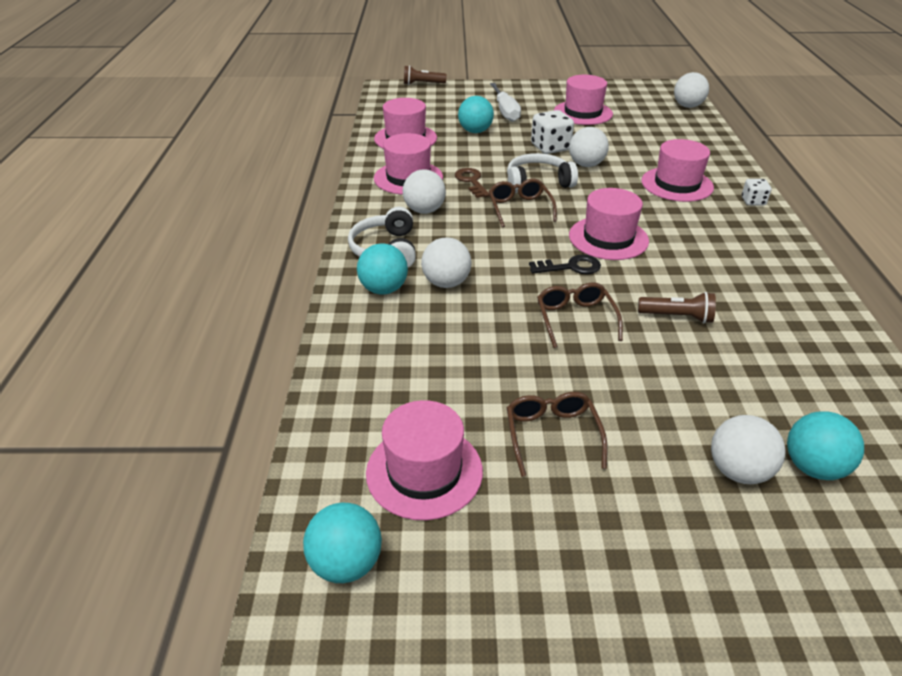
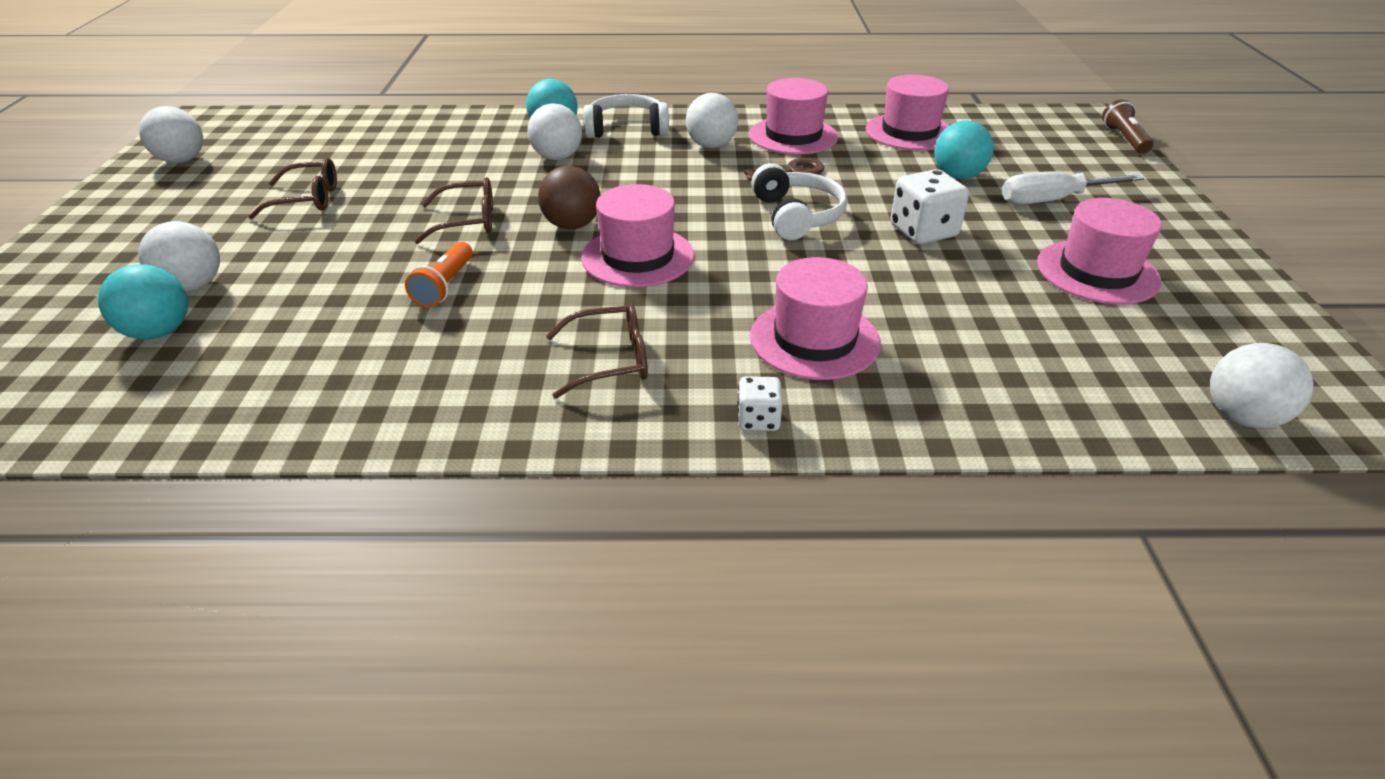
camera: 90 degrees right, 0 degrees up
(346, 563) = (248, 129): turquoise ball -> none
(424, 471) = (307, 150): pink hat -> none
(520, 208) = (719, 200): brown glasses -> brown glasses (610, 360)
(570, 267) = (572, 225): black key -> brown ball
(586, 165) = (868, 258): white ball -> white ball (182, 160)
(677, 317) = (445, 286): brown flashlight -> orange flashlight

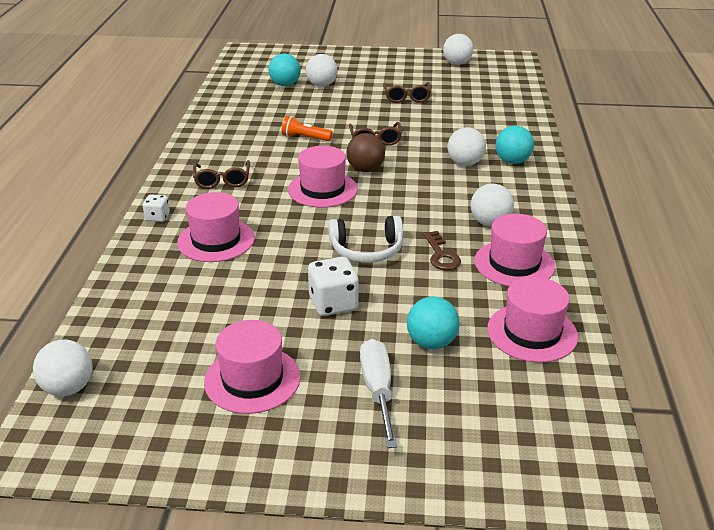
camera: 95 degrees right, 5 degrees down
(626, 129) = (518, 188): white headphones -> none
(1124, 139) = (532, 502): brown flashlight -> none

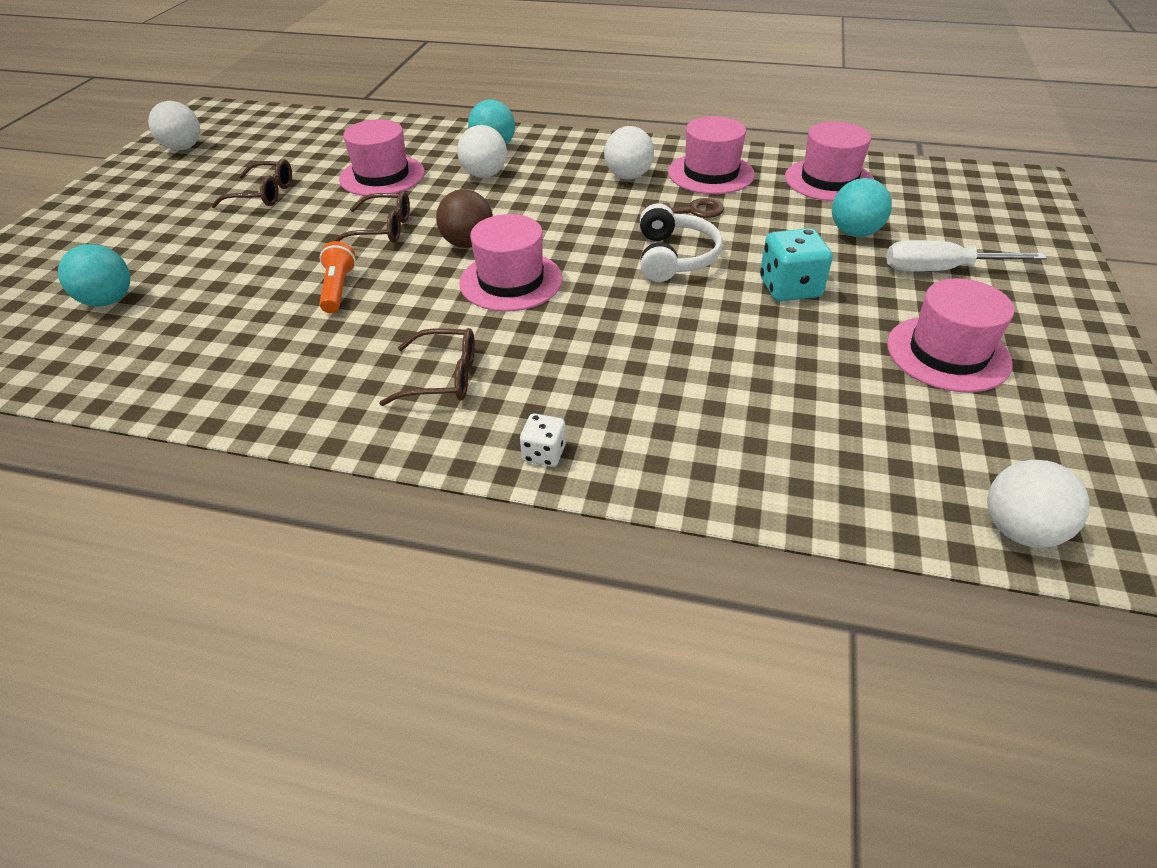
camera: 80 degrees left, 10 degrees up
(216, 240) = (631, 384): pink hat -> pink hat (382, 176)
(305, 138) = (338, 289): orange flashlight -> orange flashlight turned 150 degrees clockwise
(321, 85) = (148, 263): white ball -> none
(333, 303) = (789, 288): white dice -> turquoise dice

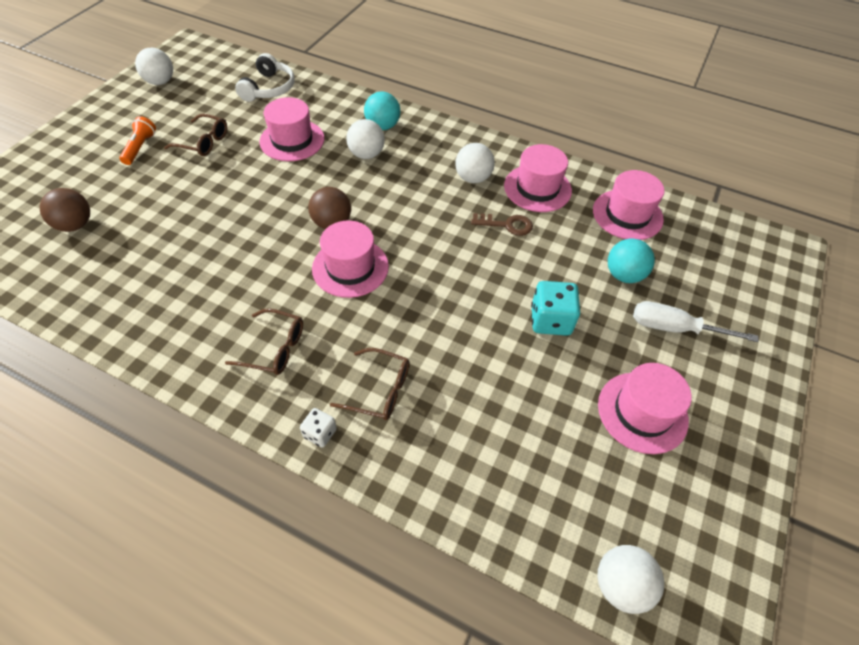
camera: 10 degrees right, 10 degrees up
(109, 300) = (75, 225): turquoise ball -> brown ball
(338, 289) = (229, 248): orange flashlight -> orange flashlight (140, 147)
(382, 229) = (276, 196): brown glasses -> brown glasses (379, 390)
(674, 257) = (477, 270): white headphones -> white headphones (269, 88)

